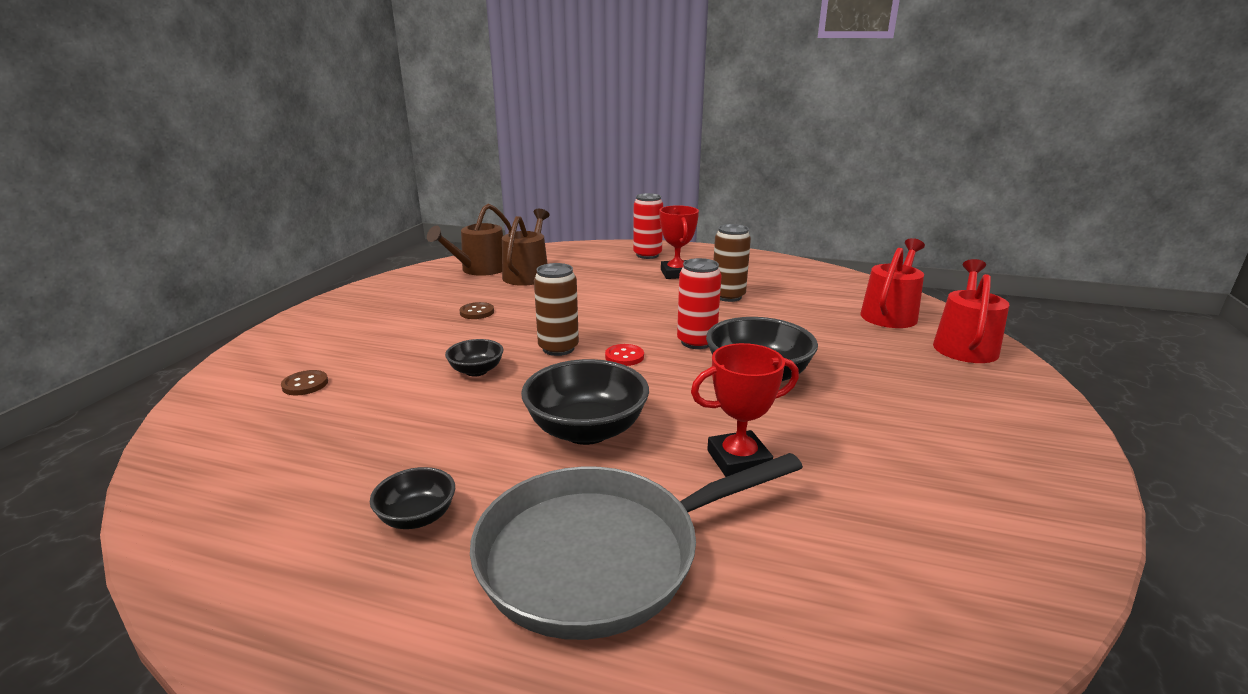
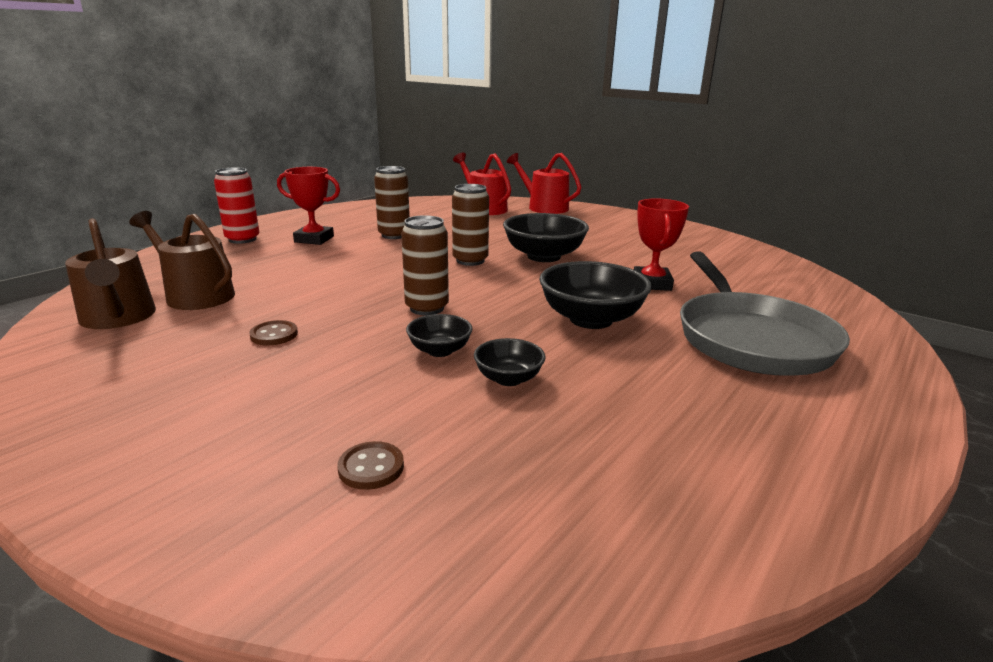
camera: 70 degrees left, 0 degrees up
(417, 517) = (700, 400): black bowl -> black bowl (508, 378)
(624, 357) = (472, 287): red button -> none
(696, 342) = (470, 260): red can -> brown can

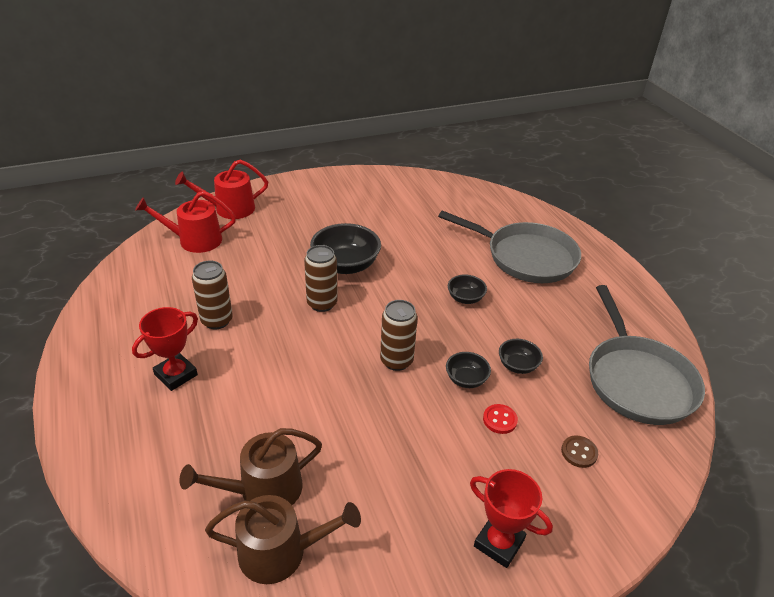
camera: 60 degrees left, 15 degrees up
(242, 239) = (121, 427): red can -> none
(274, 335) = (387, 454): brown button -> none
(386, 387) = (500, 420): none -> red button
(591, 319) = (465, 298): black bowl -> black bowl, size x0.54
(616, 501) = (637, 380): none -> grey pan
(652, 283) = (432, 247): red trophy -> red trophy (499, 543)

